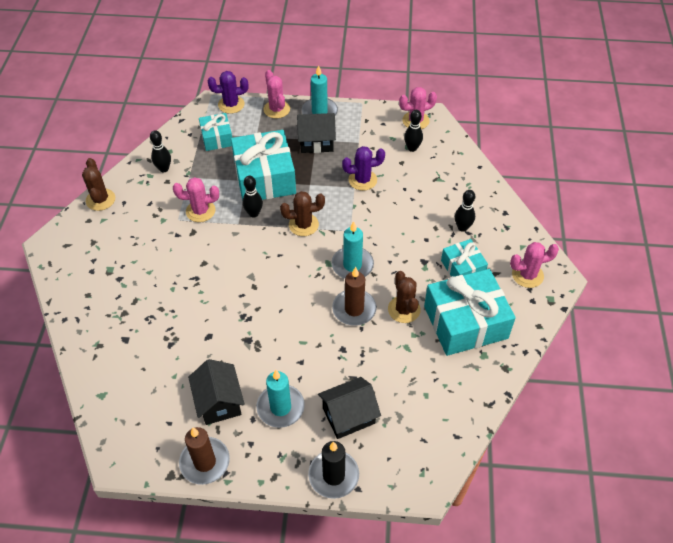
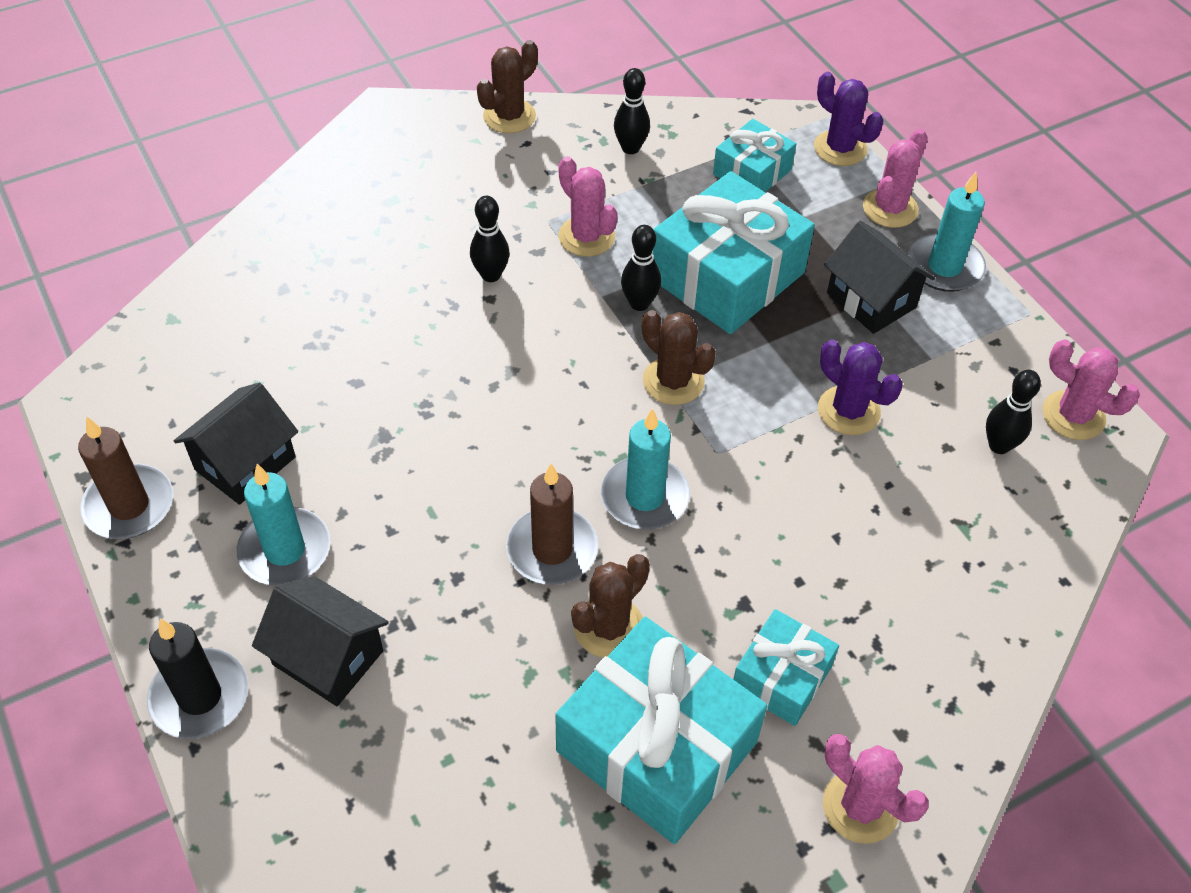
camera: 55 degrees right, 0 degrees up
(462, 227) = (880, 628): black bowling pin -> black bowling pin (491, 275)

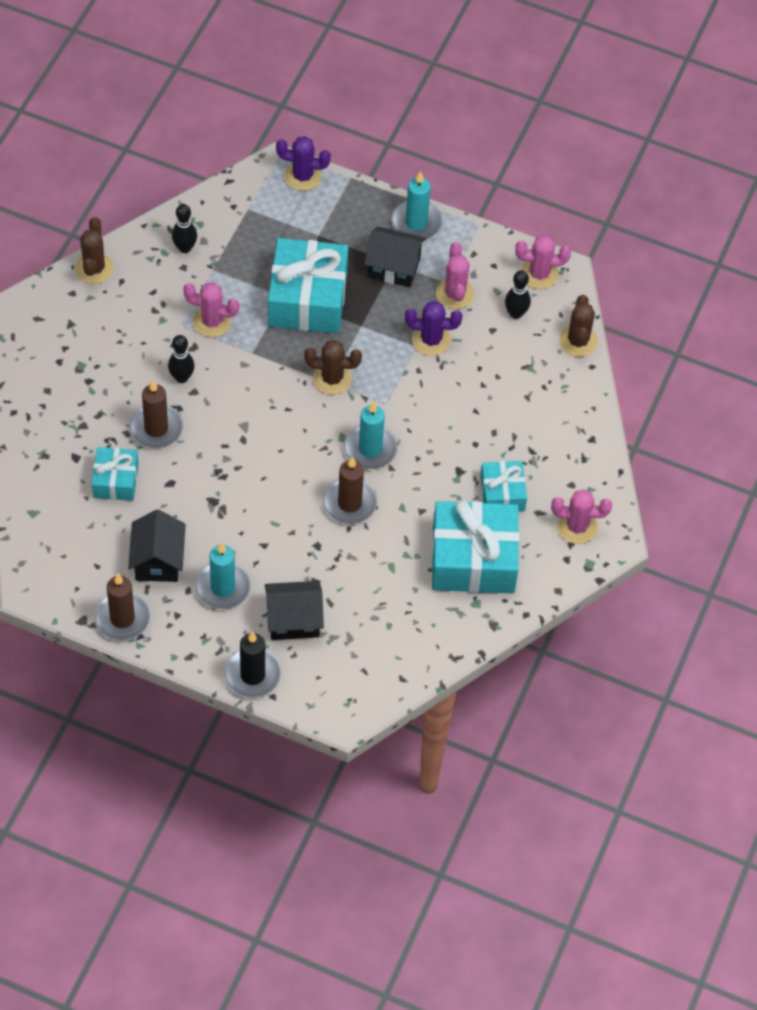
camera: 40 degrees left, 5 degrees up
(404, 312) = (156, 428): none -> brown candle
(609, 627) = (408, 522): brown cactus -> brown cactus (578, 341)
(639, 303) = (276, 345): black bowling pin -> none
(752, 172) = (267, 222): turquoise gift -> turquoise gift (115, 480)
(890, 208) = (360, 202): pink cactus -> pink cactus (455, 294)

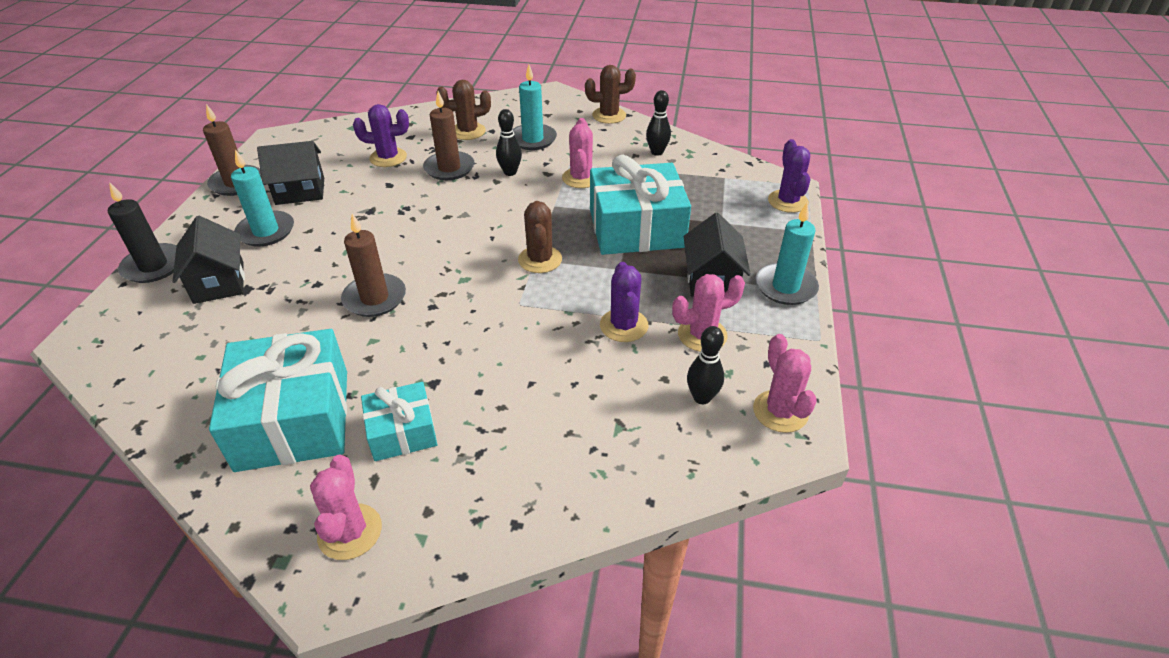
camera: 80 degrees right, 15 degrees down
(115, 480) = (388, 158): turquoise gift -> purple cactus
(370, 449) = (452, 302): turquoise candle -> turquoise candle (533, 139)
(578, 341) = (688, 476): brown cactus -> brown cactus (468, 131)

